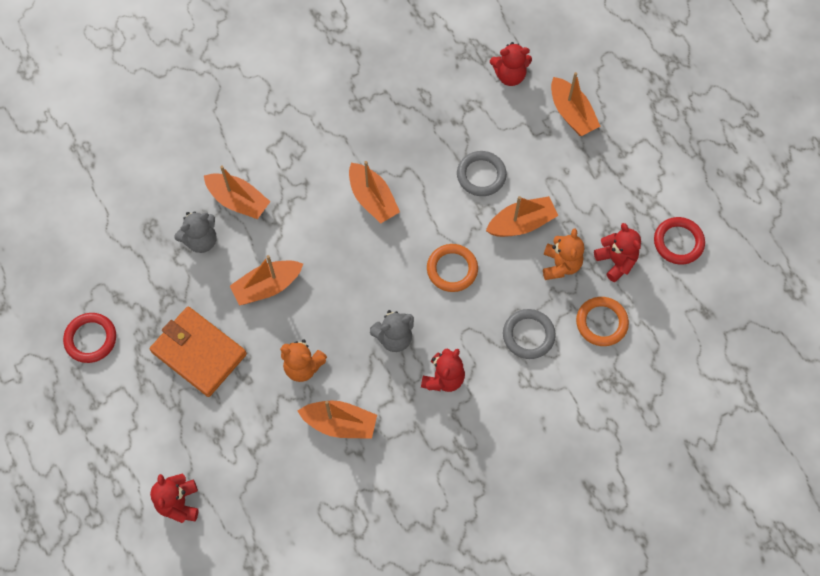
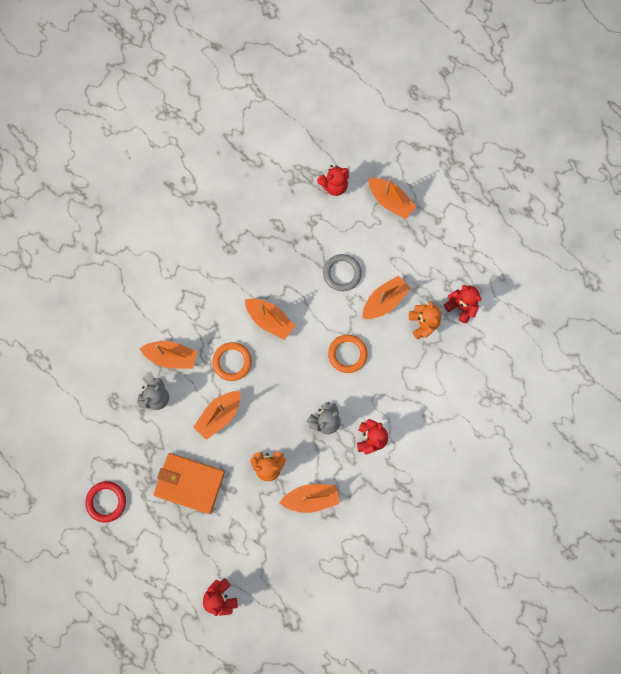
camera: 20 degrees left, 10 degrees up
(528, 335) = (419, 384): grey ring -> none
(601, 323) = (467, 357): orange ring -> orange ring (232, 362)
(678, 242) = (500, 276): red ring -> none

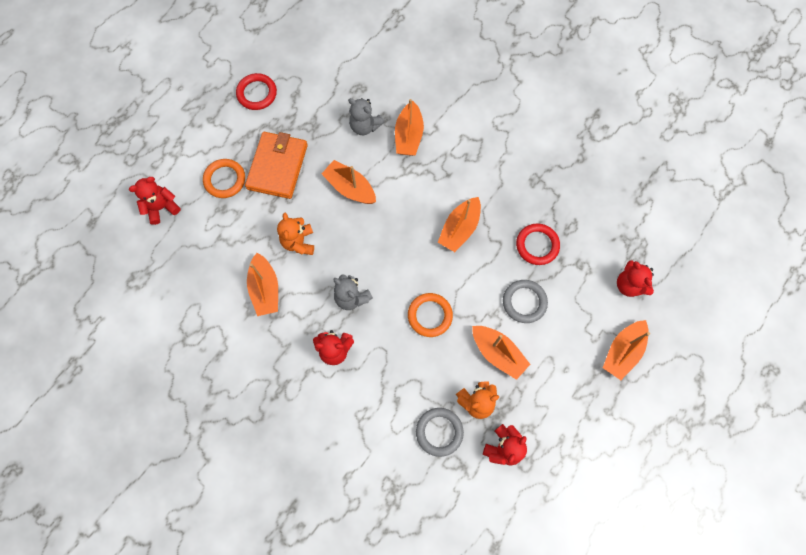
camera: 85 degrees right, 5 degrees down
(232, 362) = (409, 195): orange ring -> orange ring (225, 180)
(291, 255) = (537, 245): none -> red ring
(446, 356) = (439, 432): none -> grey ring

